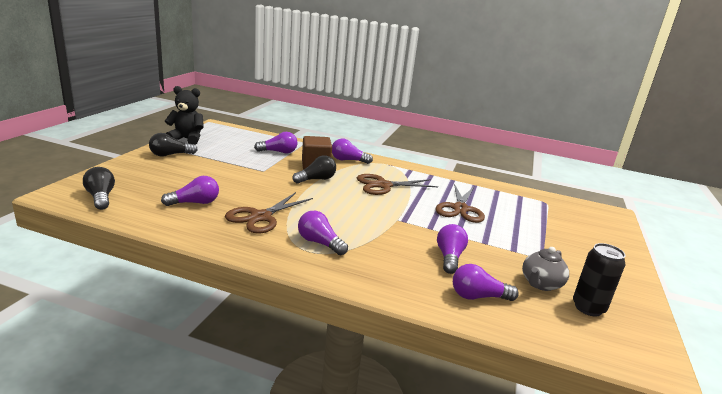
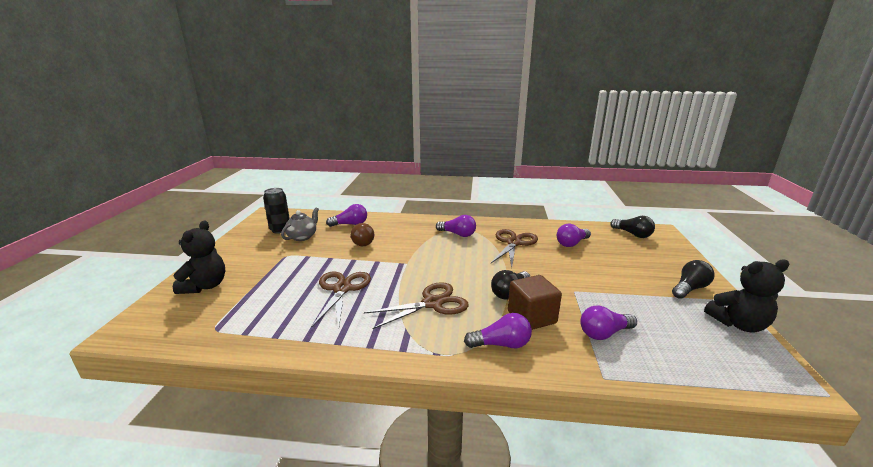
camera: 170 degrees right, 0 degrees up
(449, 257) = (364, 241): purple light bulb -> brown light bulb
(594, 236) = (205, 286): none -> black teddy bear

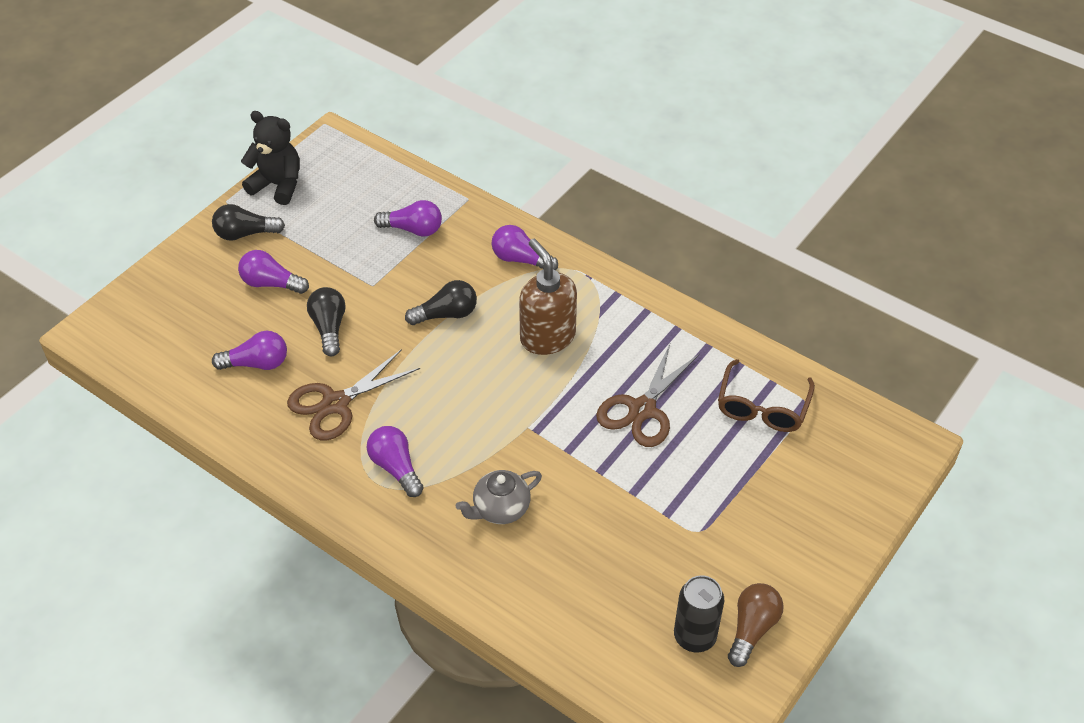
camera: 150 degrees left, 25 degrees up
(205, 286) = (825, 498): black teddy bear -> none
(252, 316) = (762, 407): none -> brown glasses
(302, 237) = (659, 585): grey teapot -> grey teapot (500, 509)
(350, 224) = (556, 595): purple light bulb -> purple light bulb (271, 283)
(364, 241) = (560, 518): brown light bulb -> brown light bulb (752, 629)
(432, 303) = (547, 337): brown scissors -> brown soap dispenser
(531, 317) = (459, 274): brown cube -> none
(632, 234) = (141, 342): black light bulb -> black light bulb (329, 328)

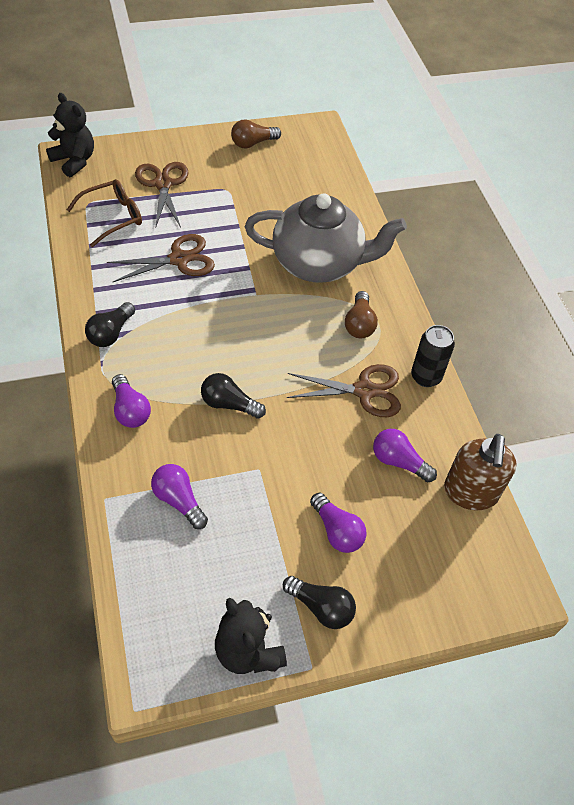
camera: 145 degrees left, 5 degrees up
(329, 328) = (322, 454): black light bulb -> black light bulb (111, 333)
(396, 468) = (359, 324): purple light bulb -> brown light bulb
(500, 509) = (319, 263): grey teapot -> grey teapot, size x2.20
(547, 337) = (181, 340): brown soap dispenser -> brown soap dispenser (470, 492)
(694, 636) = (282, 156): black can -> black can (426, 377)
(770, 484) = (163, 184): none -> brown scissors
(892, 441) = (74, 161): none -> black teddy bear

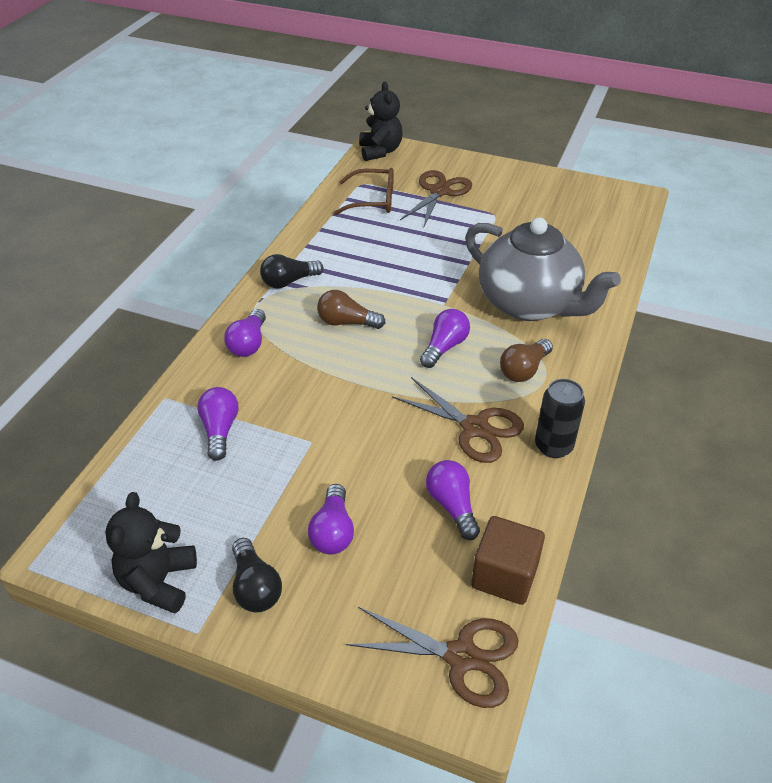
camera: 40 degrees right, 10 degrees down
(179, 259) = (399, 251): brown scissors -> brown scissors (461, 657)
(229, 404) = (335, 378): black light bulb -> none
(253, 143) = (554, 188): brown light bulb -> brown light bulb (346, 322)
(288, 333) = (444, 347): none -> purple light bulb
(470, 492) = (504, 575): brown soap dispenser -> brown cube

